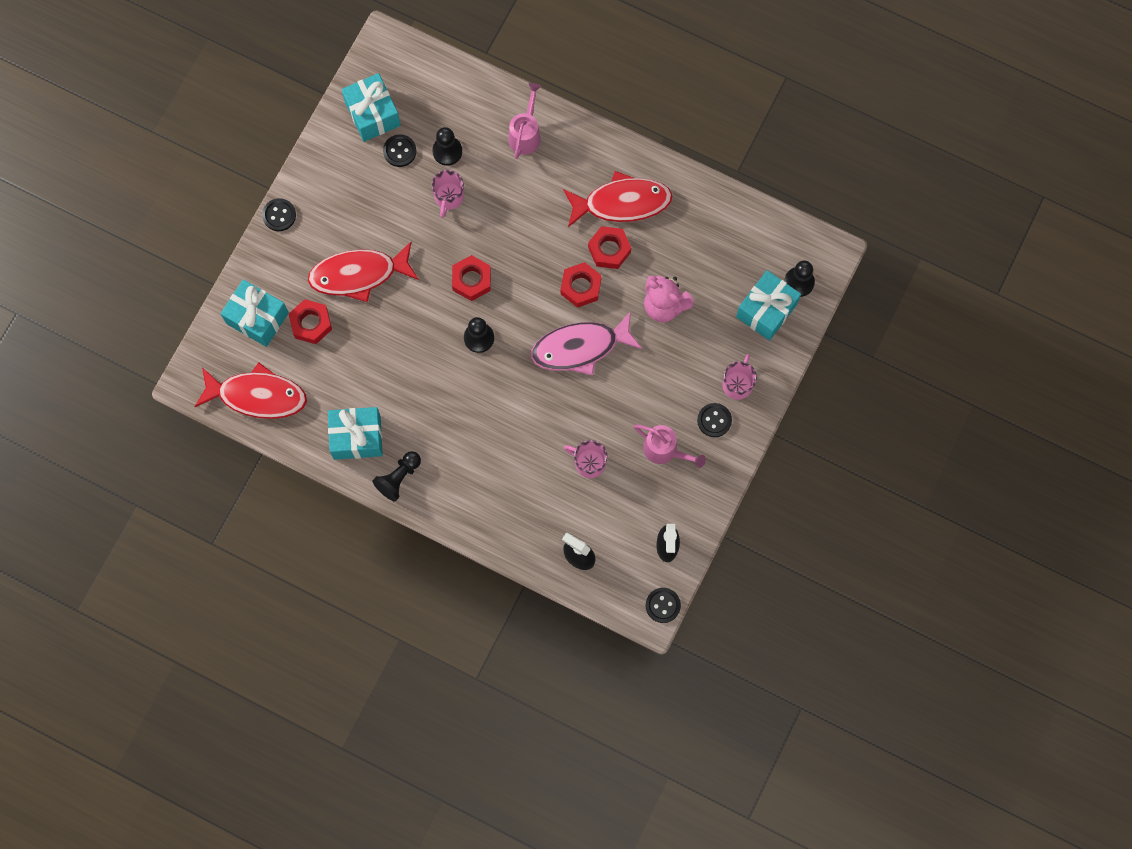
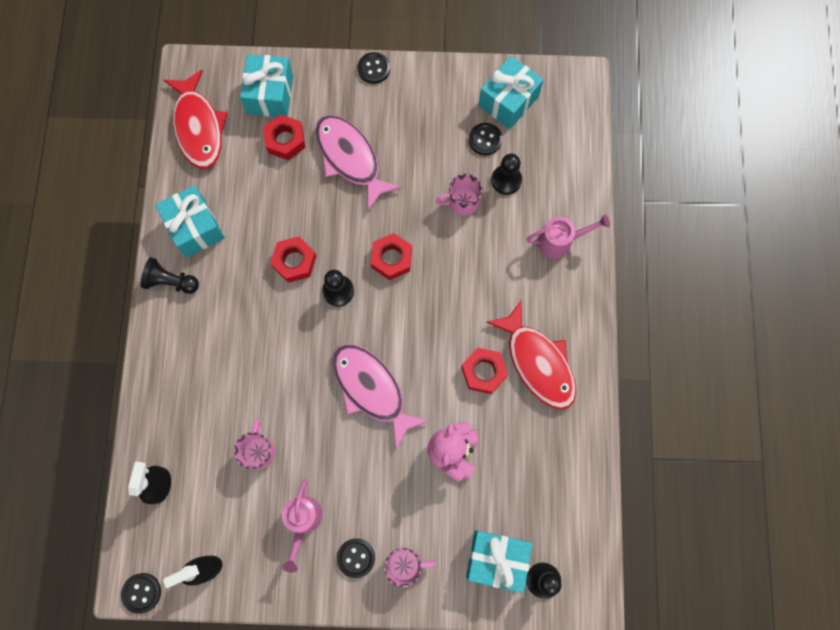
camera: 65 degrees right, 0 degrees up
(358, 274) = (350, 158): red fish -> pink fish
(581, 287) = (433, 362): red nut -> red nut (294, 261)

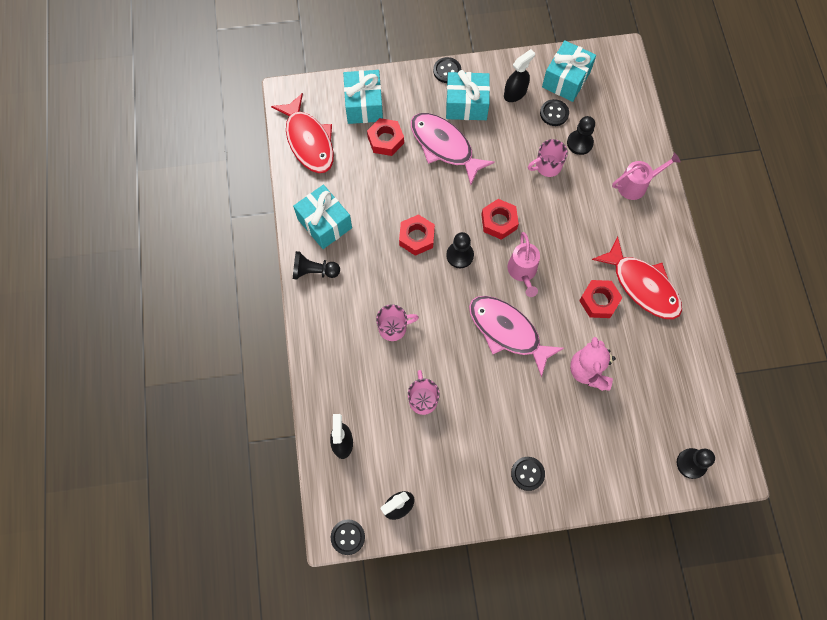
camera: 10 degrees left, 5 degrees down
(303, 522) = (475, 451): pink watering can -> pink watering can (523, 272)
(405, 565) = (571, 472): pink mug -> pink mug (393, 328)
(446, 108) = (515, 93): none -> black spray bottle
(496, 559) = (648, 453): turquoise gift -> turquoise gift (466, 104)

